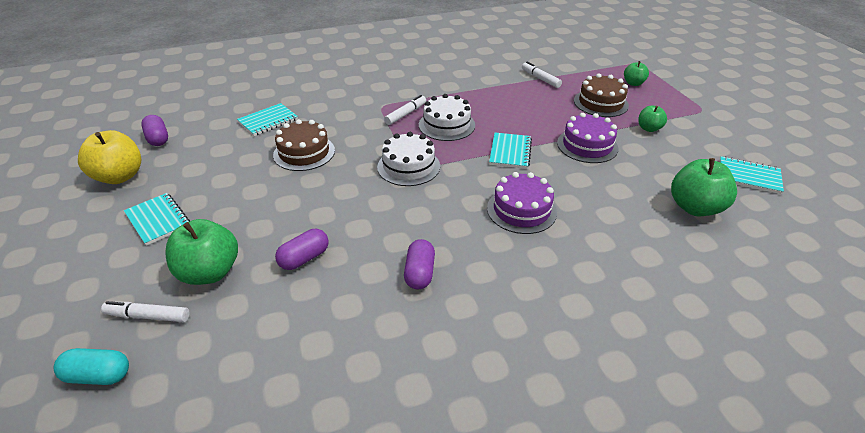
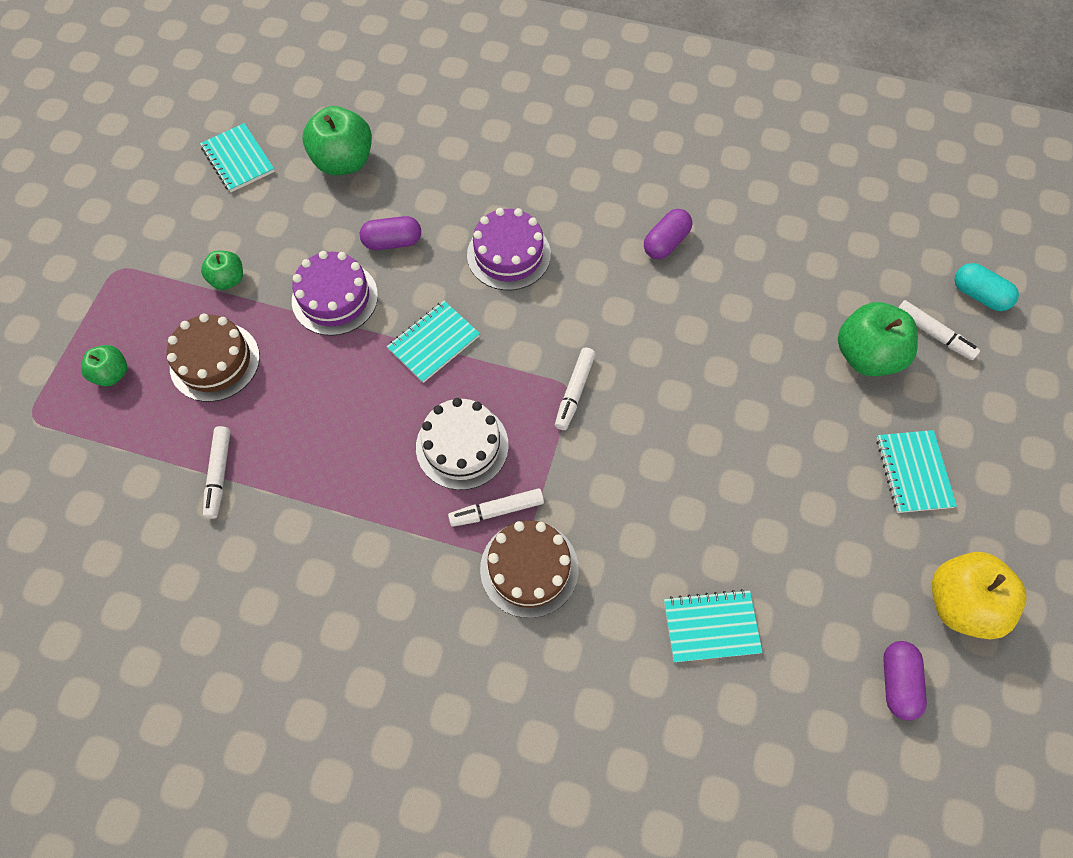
camera: 145 degrees left, 25 degrees up
(304, 152) = (691, 504): brown cake -> brown cake (529, 568)
(304, 258) = (765, 320): purple capsule -> purple capsule (392, 242)
(408, 166) = (574, 392): white cake -> white marker

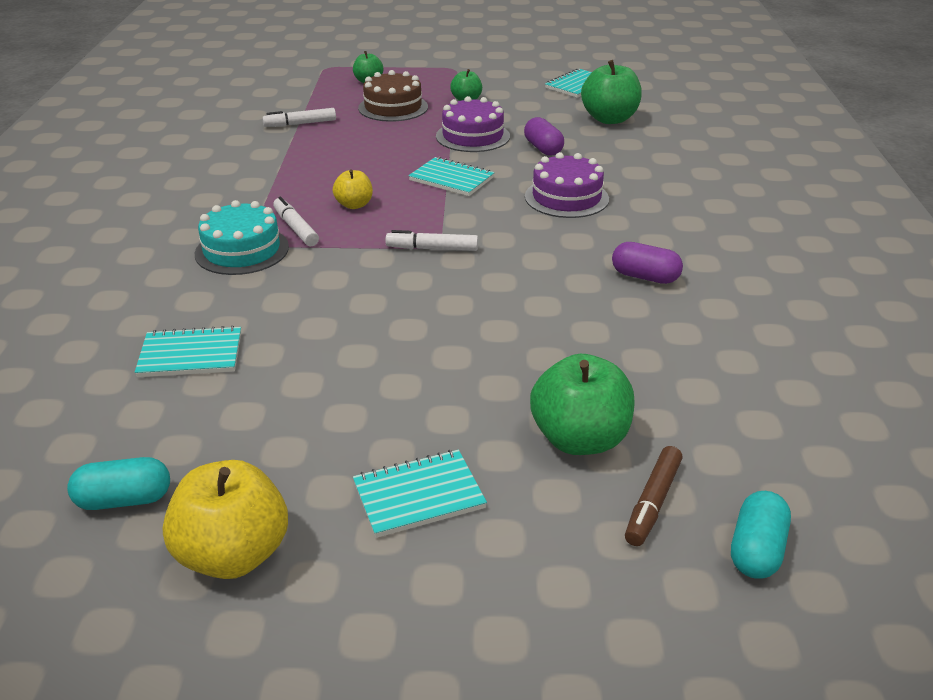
camera: 75 degrees right, 30 degrees down
(462, 446) = (354, 205): white cake -> yellow apple
(529, 568) = (242, 250): brown cake -> turquoise cake
(711, 626) = (191, 355): turquoise notebook -> turquoise notebook turned 75 degrees counterclockwise
(897, 682) = (124, 500): purple capsule -> turquoise capsule
(933, 334) = (652, 502): white marker -> brown marker

